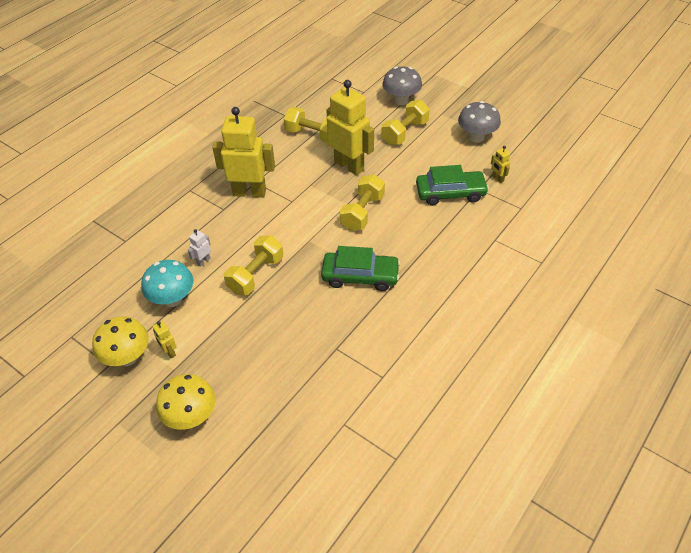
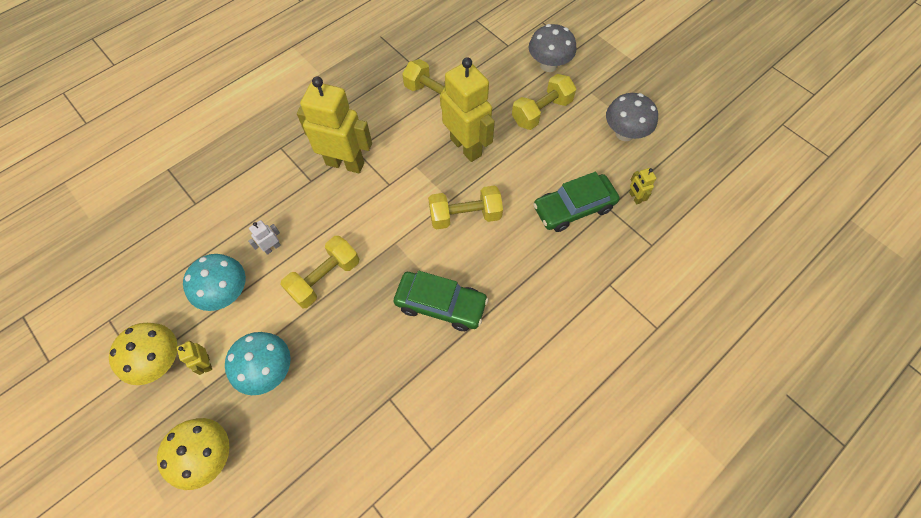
camera: 10 degrees right, 15 degrees up
(226, 347) = (268, 370): none -> turquoise mushroom
(362, 212) = (465, 216): yellow dumbbell -> yellow dumbbell turned 45 degrees clockwise
(450, 193) = (573, 208): green car -> green car turned 150 degrees clockwise

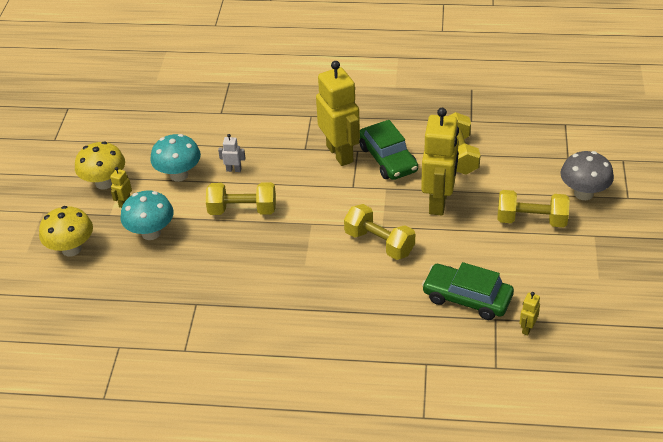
camera: 50 degrees right, 20 degrees down
(440, 304) = (293, 280): green car -> green car (388, 159)
(624, 133) = (582, 282): grey mushroom -> none

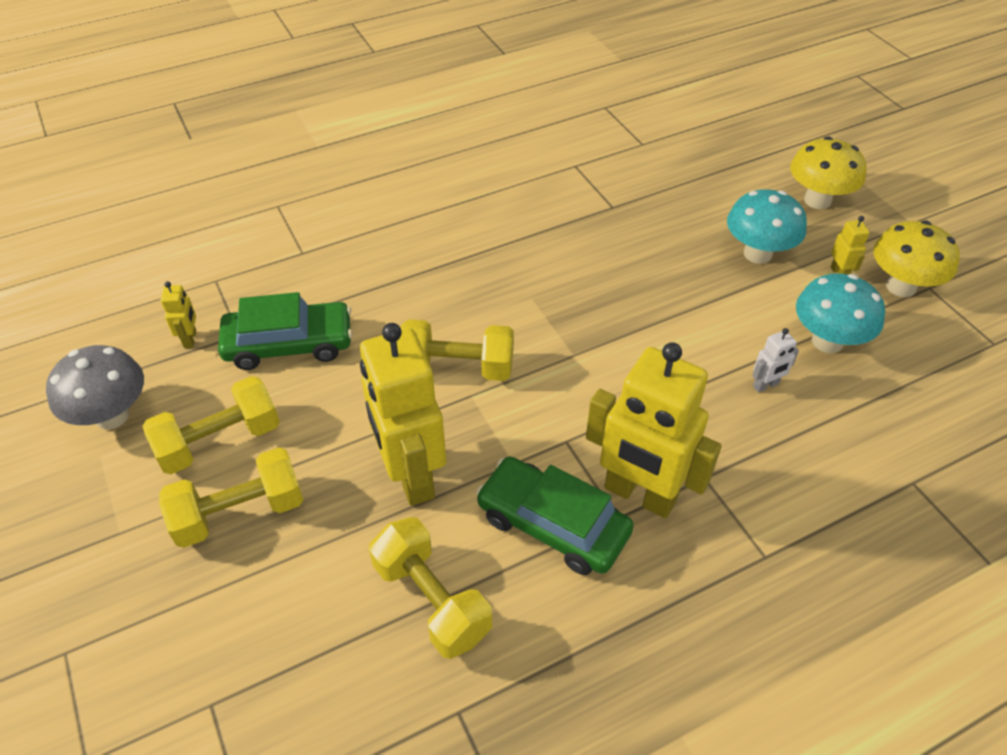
camera: 145 degrees right, 5 degrees up
(242, 210) = (683, 331): yellow dumbbell -> yellow dumbbell (219, 441)
(583, 193) = (157, 620): grey mushroom -> grey mushroom (112, 416)

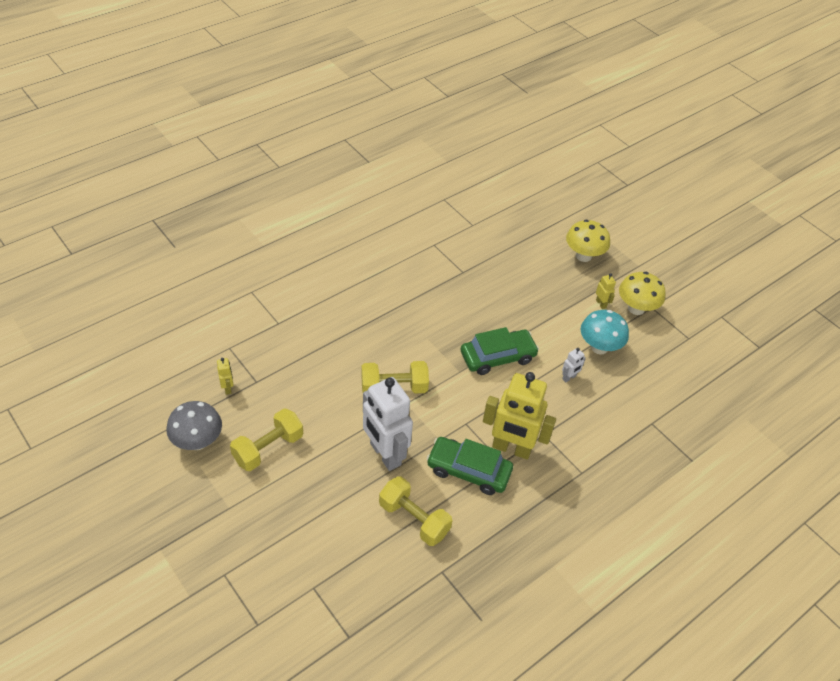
camera: 15 degrees left, 0 degrees up
(239, 513) = (294, 487): yellow dumbbell -> none
(289, 344) = (290, 384): green car -> green car (497, 357)
(411, 476) = (385, 454): yellow robot -> white robot
(757, 254) = (553, 295): turquoise mushroom -> none

